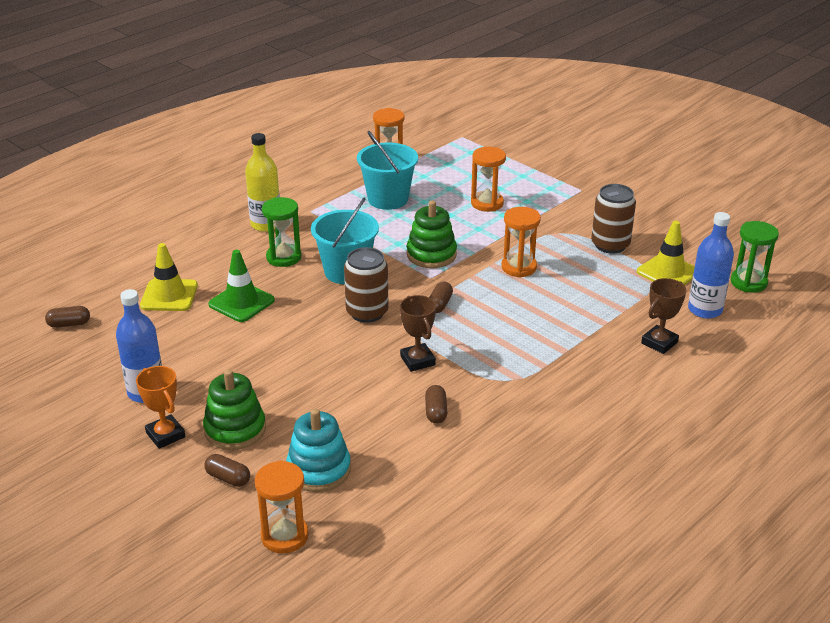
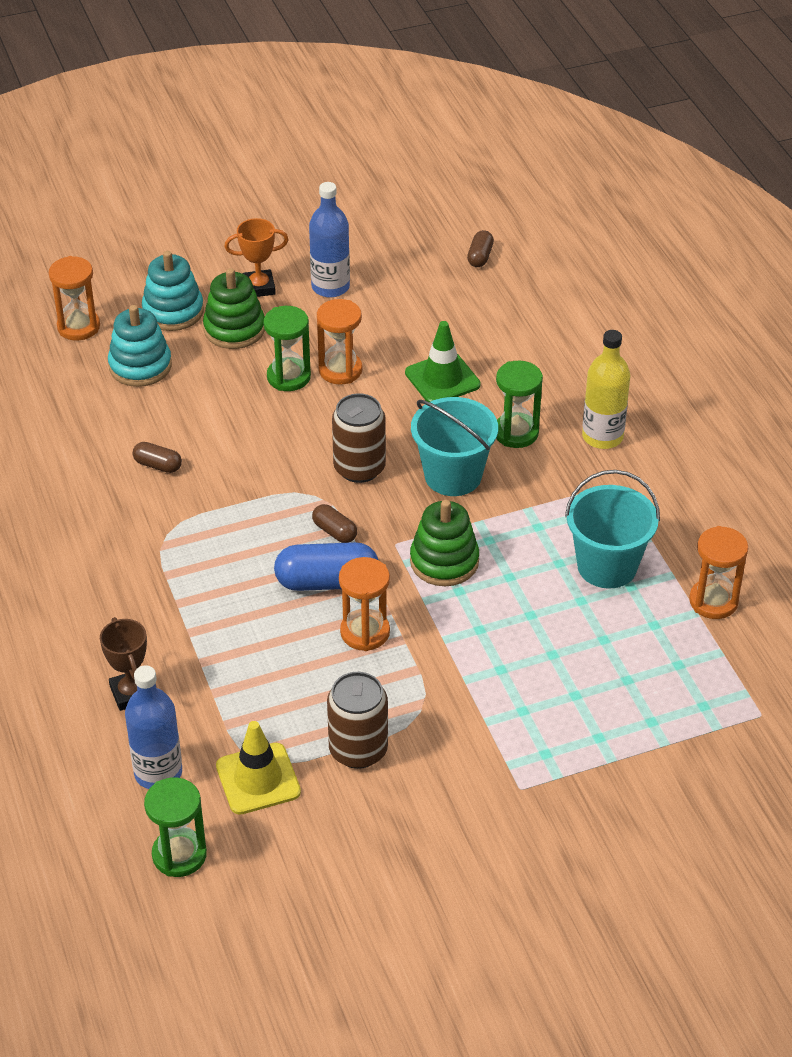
camera: 115 degrees right, 10 degrees up
(169, 295) = (490, 330): yellow traffic cone -> none
(228, 478) = (173, 311): brown capsule -> turquoise stacking toy
(283, 378) = (288, 377): none -> green hourglass
(417, 360) = (246, 479): brown trophy -> none
(487, 203) = (539, 664): orange hourglass -> orange hourglass (340, 370)
(489, 294) = (327, 582): none -> blue capsule

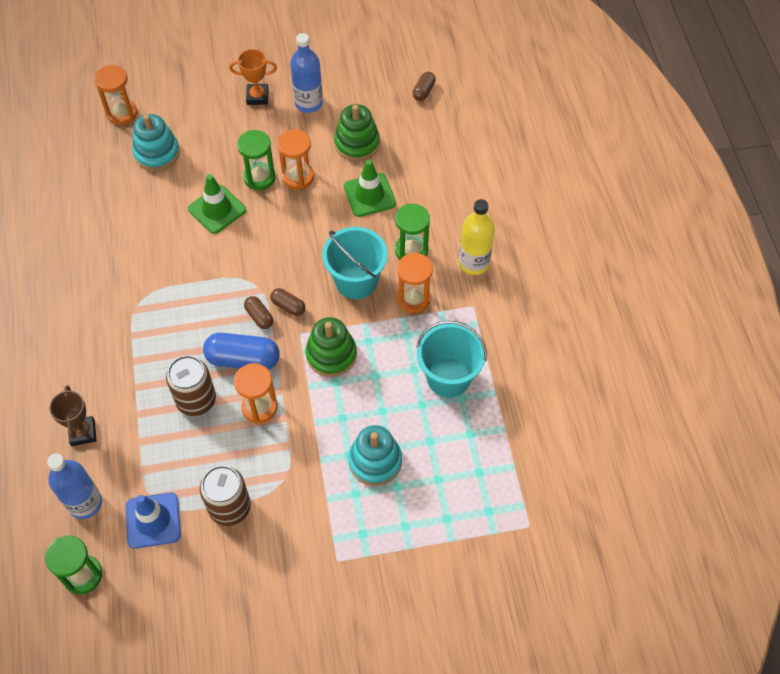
camera: 10 degrees right, 15 degrees up
(158, 465) = (148, 240): brown capsule -> brown capsule (288, 306)
(173, 311) = (191, 109): turquoise stacking toy -> turquoise stacking toy (375, 461)
(234, 329) = (231, 130): green stacking toy -> green stacking toy (357, 143)
(241, 419) = (217, 209): none -> green traffic cone
(258, 779) = (153, 520): yellow traffic cone -> blue traffic cone
(359, 468) = (290, 264): brown can -> brown can (196, 400)
(713, 601) = (519, 420): orange hourglass -> orange hourglass (413, 298)

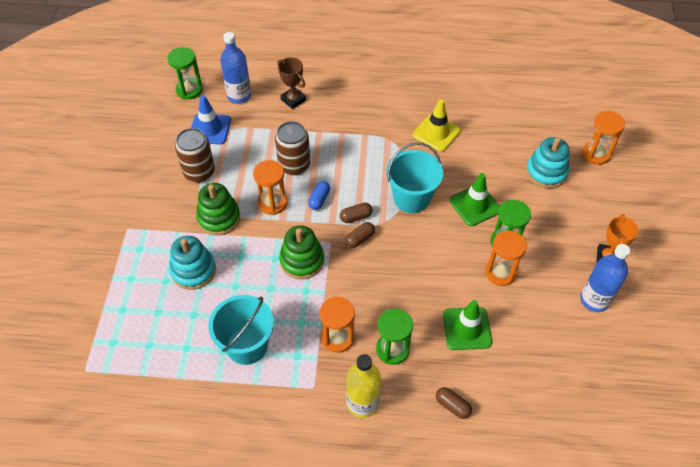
camera: 105 degrees right, 5 degrees down
(83, 432) = (293, 100): brown trophy -> brown trophy turned 45 degrees clockwise
(116, 262) = (436, 133): none -> yellow traffic cone
(243, 359) = (319, 199): blue capsule -> blue capsule, size x0.53
(356, 281) = (370, 295): turquoise bucket -> turquoise bucket (411, 198)
(357, 143) = (534, 332): green stacking toy -> green stacking toy (219, 218)
(423, 91) = (601, 416): brown capsule -> brown capsule (452, 406)

